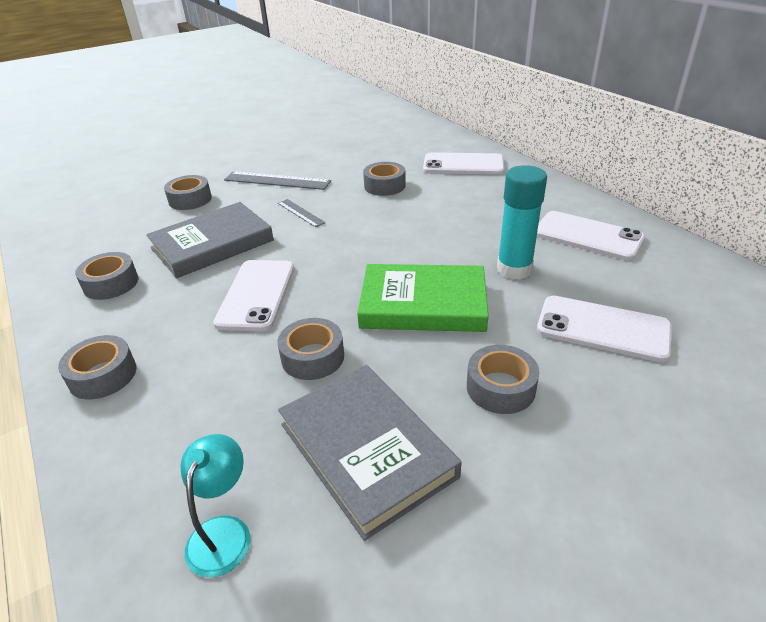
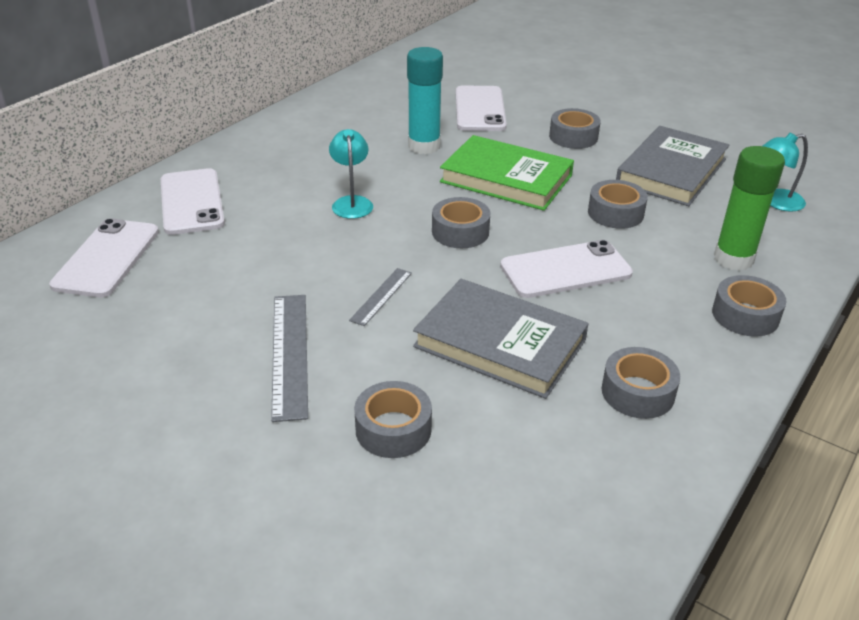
camera: 115 degrees left, 0 degrees up
(170, 412) = (733, 259): none -> green glue stick
(384, 186) = (276, 248): grey tape -> grey tape (460, 232)
(423, 304) = (506, 178): green book -> green book turned 45 degrees counterclockwise
(427, 218) = (352, 202): none -> turquoise lamp
(587, 236) = (345, 120): white phone -> white phone (107, 258)

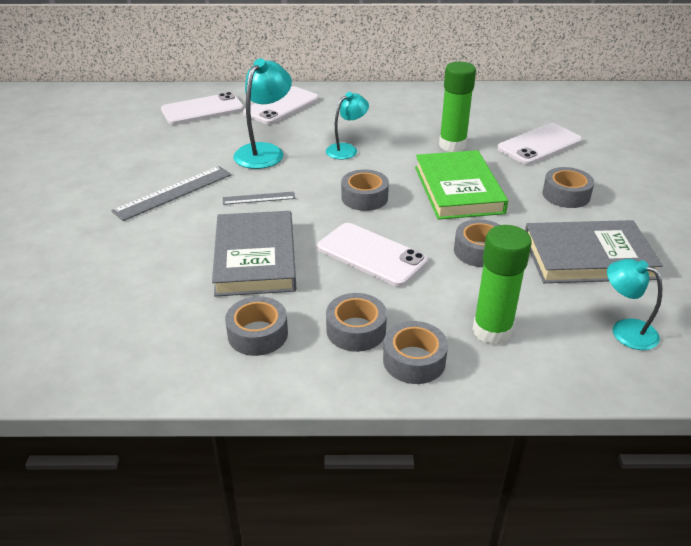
camera: 55 degrees right, 0 degrees up
(282, 254) = (264, 151): none -> turquoise lamp
(393, 429) = (137, 251): grey tape -> grey tape (356, 330)
(424, 146) = (452, 145): turquoise glue stick -> green glue stick

